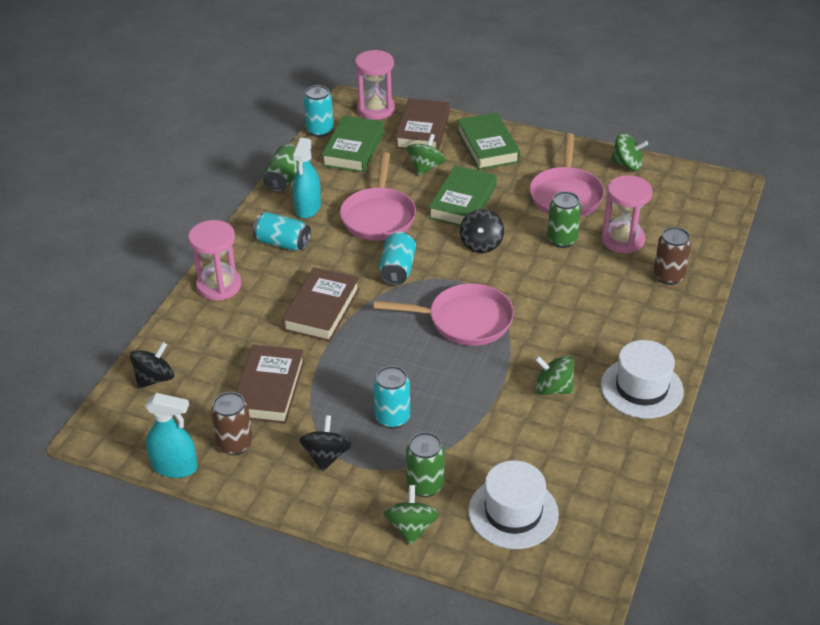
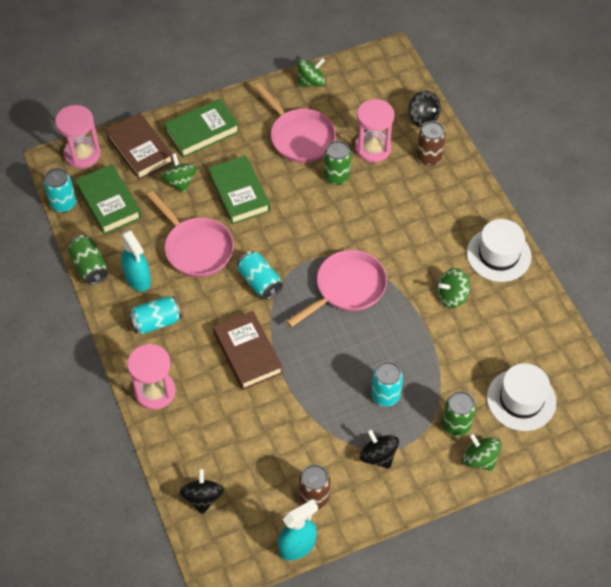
camera: 45 degrees left, 15 degrees up
(269, 389) = (287, 440): brown book -> none
(481, 244) = (290, 219): black spinning top -> black spinning top (423, 118)
(487, 146) = (202, 131): green book -> green book turned 60 degrees counterclockwise

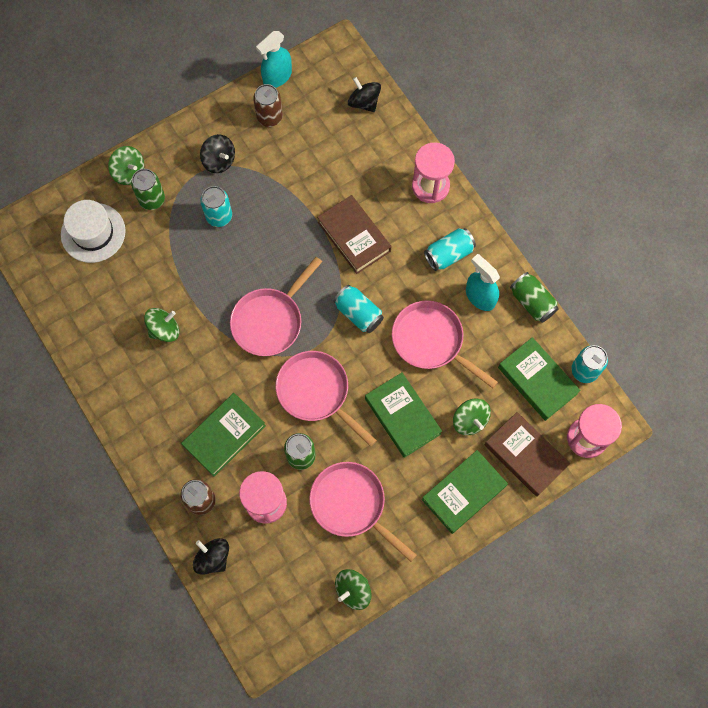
camera: 170 degrees right, 15 degrees up
(203, 497) = (364, 102): black spinning top -> black spinning top turned 150 degrees clockwise
(313, 223) = (316, 392): none -> pink pan
(403, 201) = (224, 436): none -> green book
(498, 255) = (118, 386): white hat -> none

